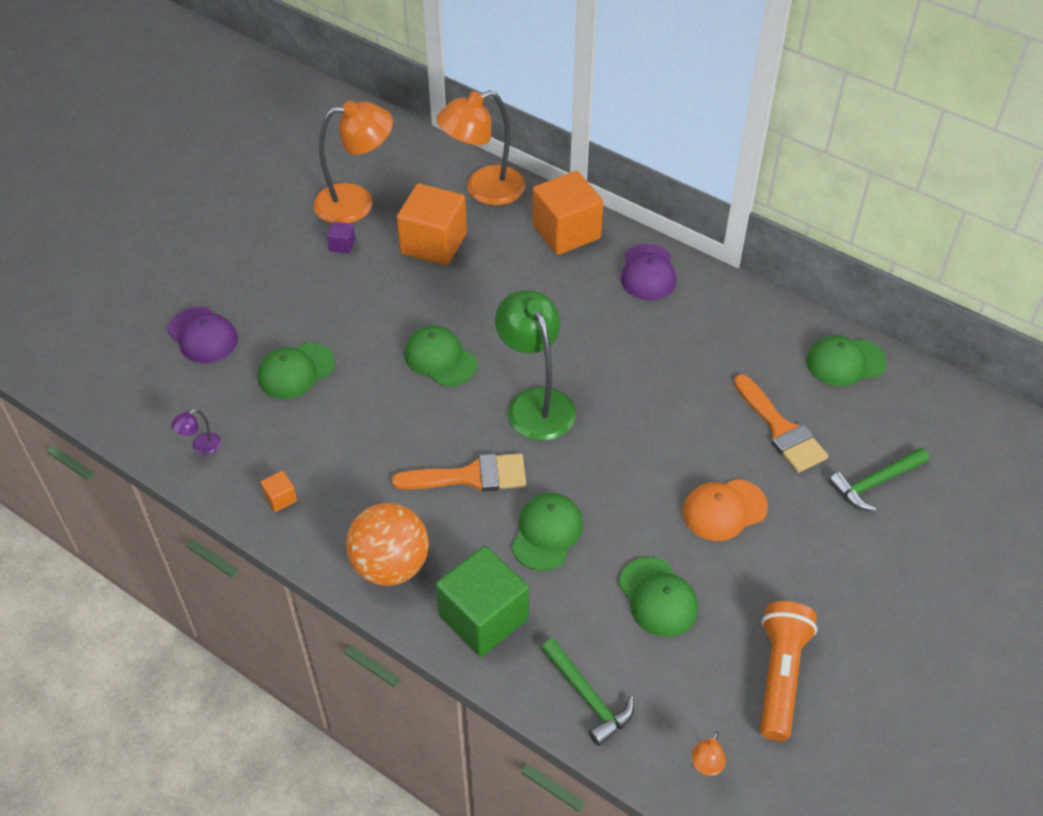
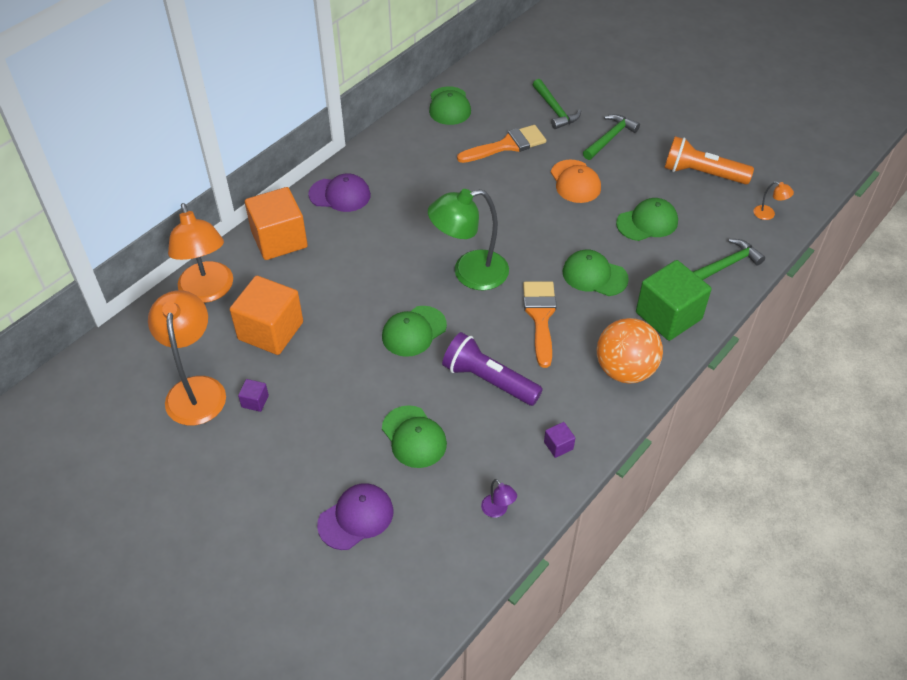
camera: 85 degrees left, 0 degrees up
(280, 498) = (558, 445): orange cube -> purple cube
(372, 430) = (489, 380): none -> purple flashlight
(831, 553) = (610, 138): none -> green hammer

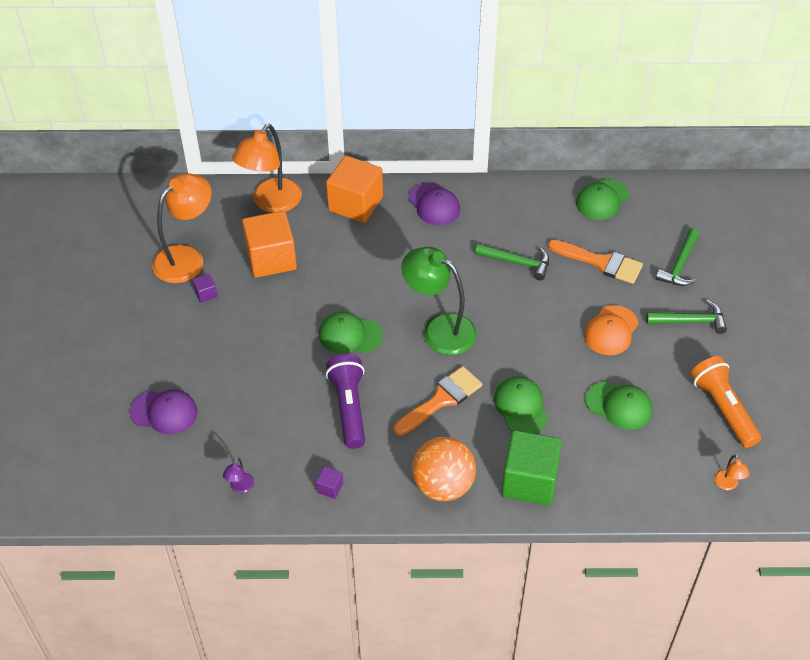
camera: 50 degrees right, 0 degrees up
(414, 437) = (258, 398): green cap -> none
(727, 264) = (631, 488): green hammer -> green hammer (517, 262)

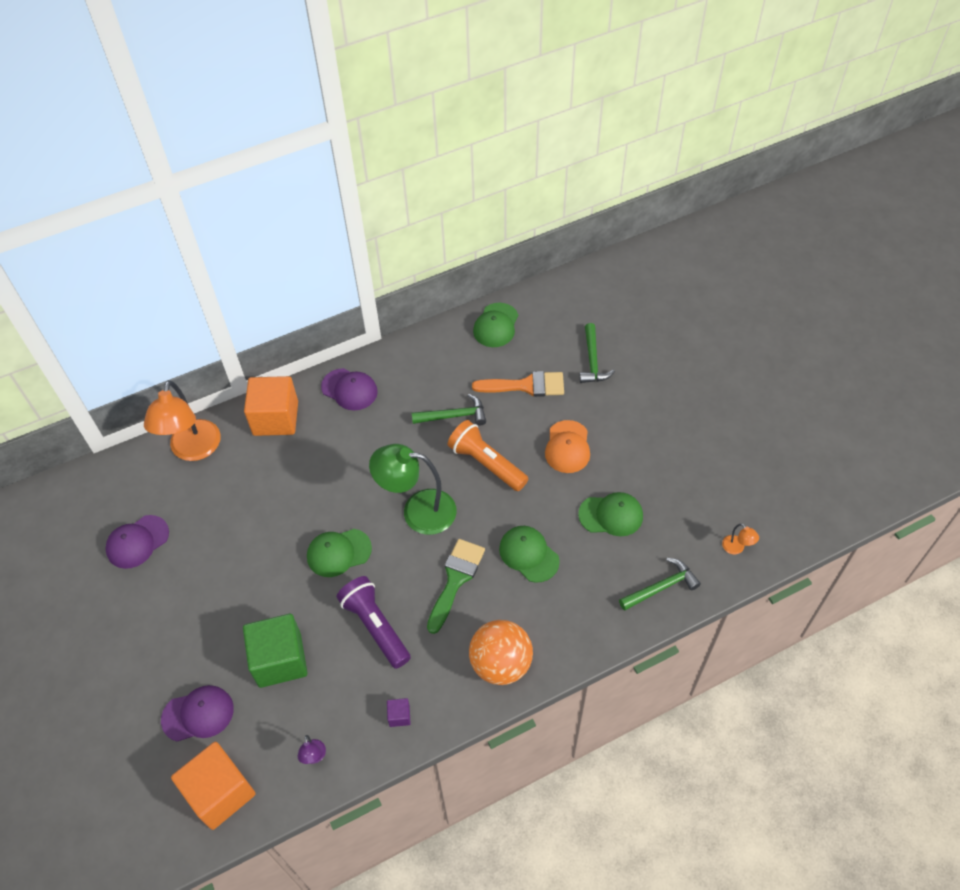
camera: 25 degrees left, 5 degrees up
(186, 258) = (137, 542): orange lamp -> purple cap
(206, 294) = (176, 571): purple cube -> none
(271, 259) = (223, 507): orange cube -> orange cube (220, 792)
(441, 399) = (455, 580): orange brush -> green brush
(529, 481) = (573, 623): green cube -> green cube (280, 660)
(690, 321) = (628, 409): green hammer -> green hammer (661, 587)
(723, 409) = (696, 479): orange flashlight -> orange flashlight (486, 463)

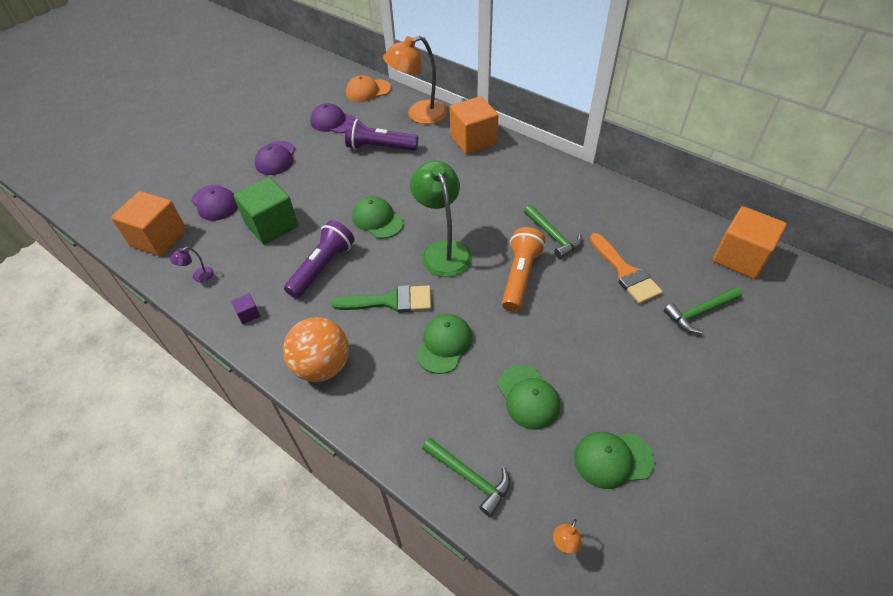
camera: 65 degrees right, 5 degrees down
(222, 510) = (380, 147): none -> purple flashlight
(349, 389) = (529, 166): purple cap -> purple cap (276, 158)
(496, 325) = (672, 226): green cap -> green cap (613, 459)
(555, 303) = (740, 257): none -> orange cube
(567, 447) = (582, 330): orange cap -> orange cap (368, 91)

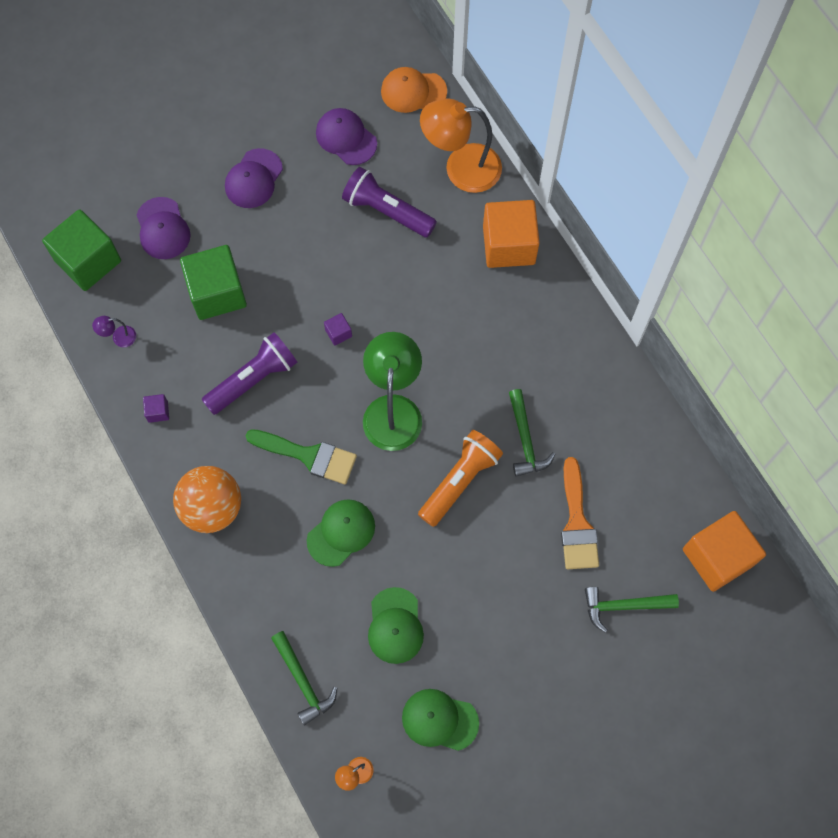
camera: 20 degrees right, 20 degrees up
(159, 238) = (88, 261): orange cube -> green cube
(377, 220) = (338, 333): green cap -> purple cube

